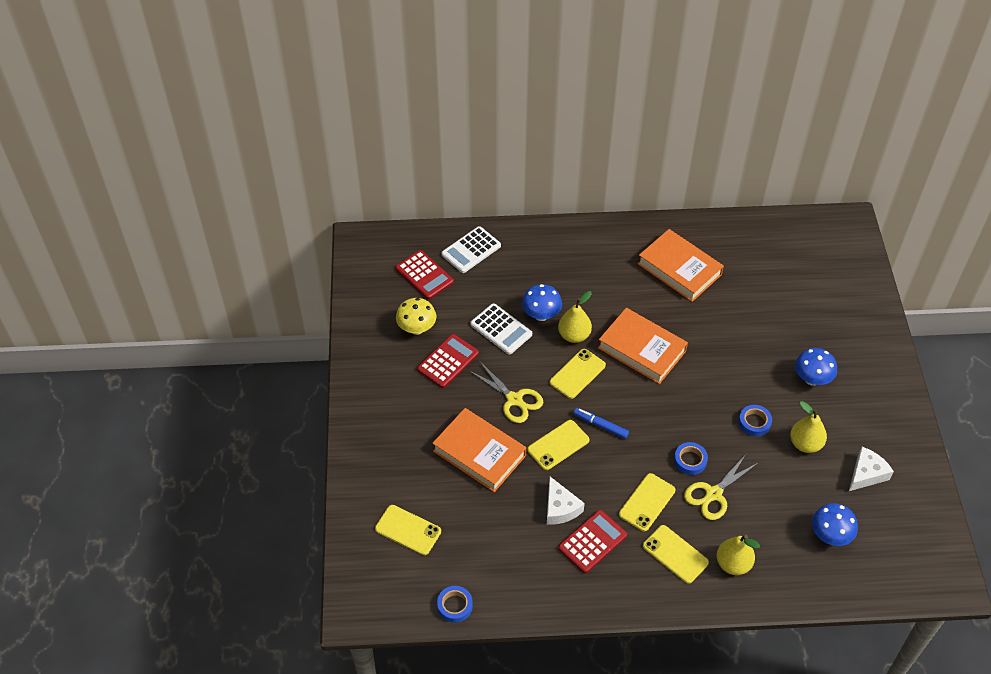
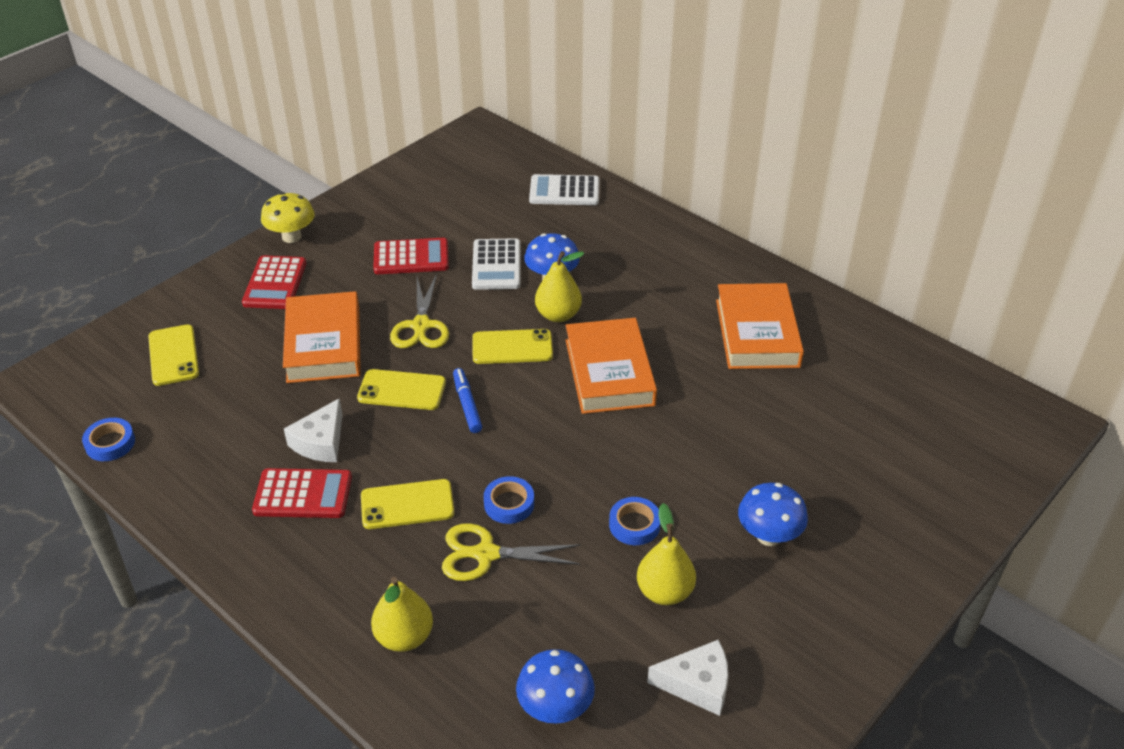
camera: 45 degrees right, 10 degrees down
(417, 328) = (424, 217): yellow mushroom -> yellow mushroom (291, 237)
(424, 275) = (493, 184): red calculator -> red calculator (275, 283)
(675, 554) = (361, 574): yellow phone -> none

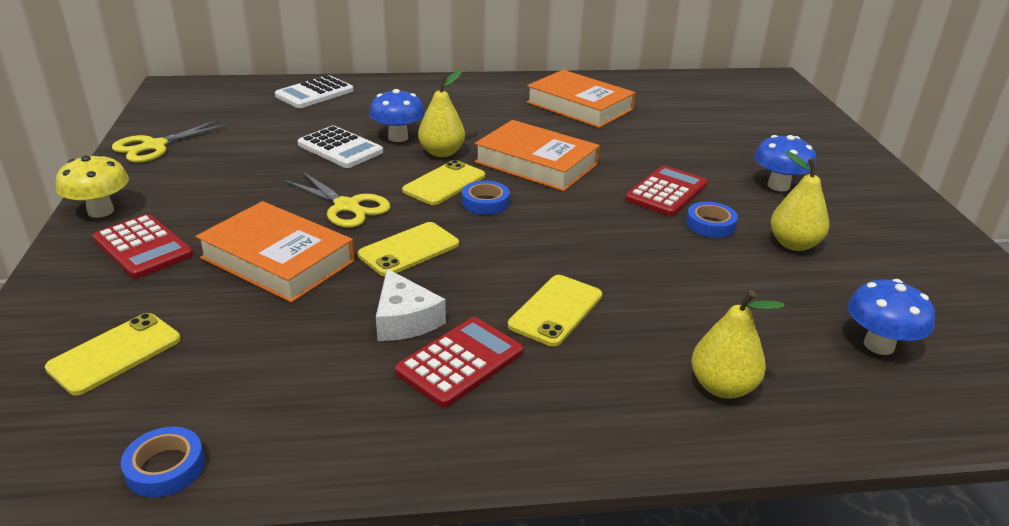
camera: 50 degrees left, 10 degrees down
(173, 355) = (115, 354): yellow phone -> yellow phone turned 75 degrees counterclockwise
(411, 257) = (256, 174): red calculator -> red calculator (666, 192)
(467, 405) = (478, 229): blue marker -> none
(486, 554) = (666, 299): yellow scissors -> yellow scissors (155, 146)
(509, 504) = (621, 263): blue tape -> blue tape (485, 202)
(697, 684) = (901, 273): white cheese -> none

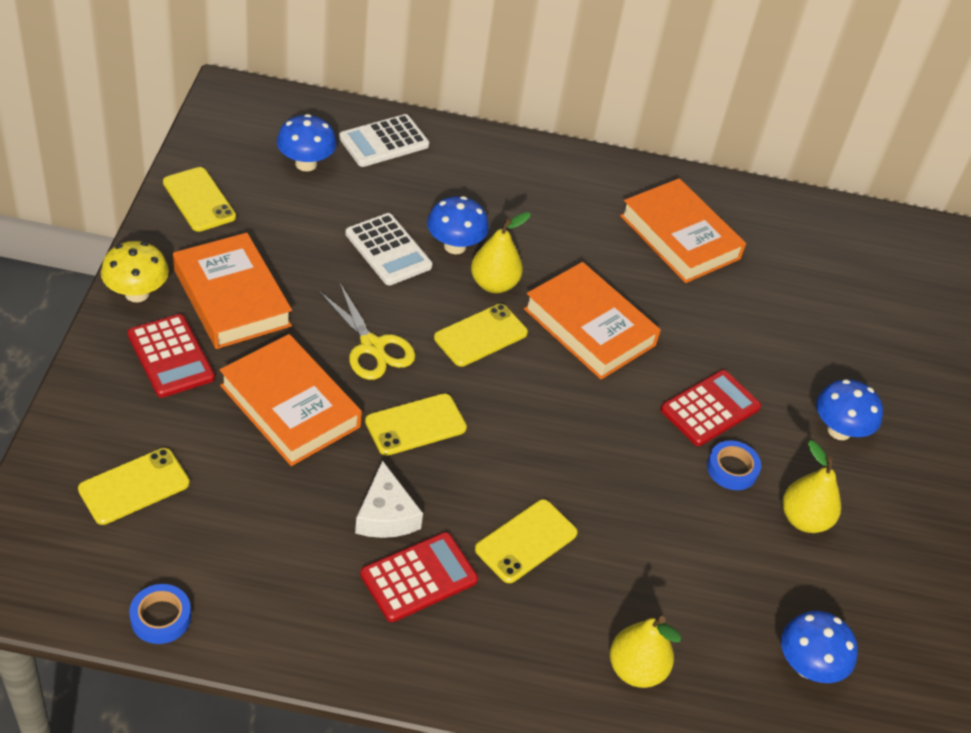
camera: 10 degrees right, 15 degrees up
(155, 146) = (199, 200): yellow scissors -> yellow phone
(199, 198) = (232, 297): none -> orange book
(250, 113) = (306, 164): none -> blue mushroom
(485, 202) = (513, 376): blue tape -> none

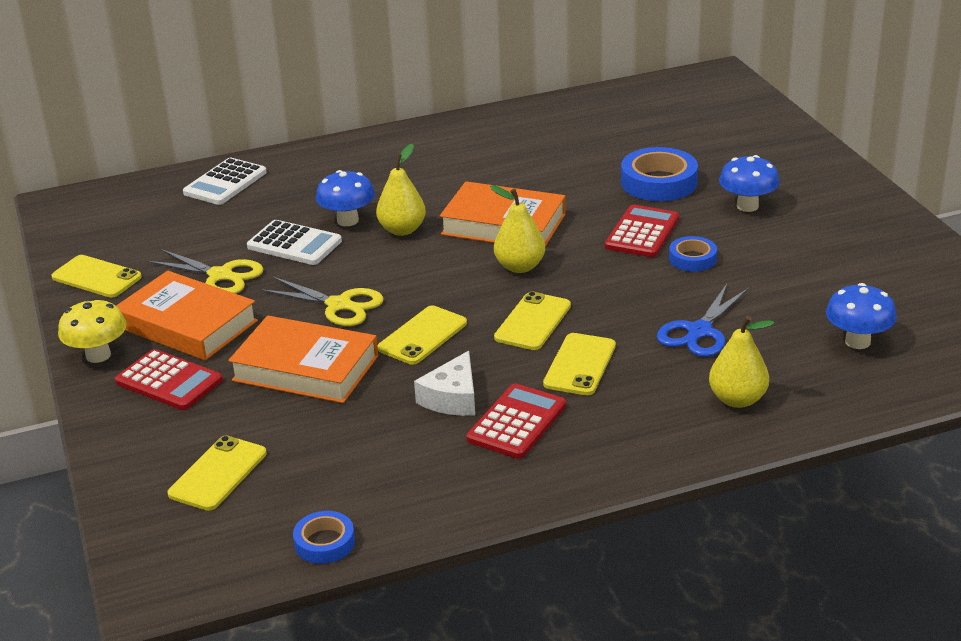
camera: 20 degrees left, 15 degrees down
(299, 254) = (220, 275): none -> yellow scissors
(306, 164) = (170, 220): blue mushroom -> none
(386, 515) = (452, 398): white cheese -> white cheese turned 60 degrees clockwise
(481, 335) = (422, 263): yellow phone -> yellow phone (533, 322)
(666, 564) = (699, 331): none -> blue scissors
(680, 237) = (521, 148): orange book -> none
(776, 352) = (658, 182): none -> blue tape
(804, 519) = (772, 264): yellow pear -> yellow pear (519, 267)

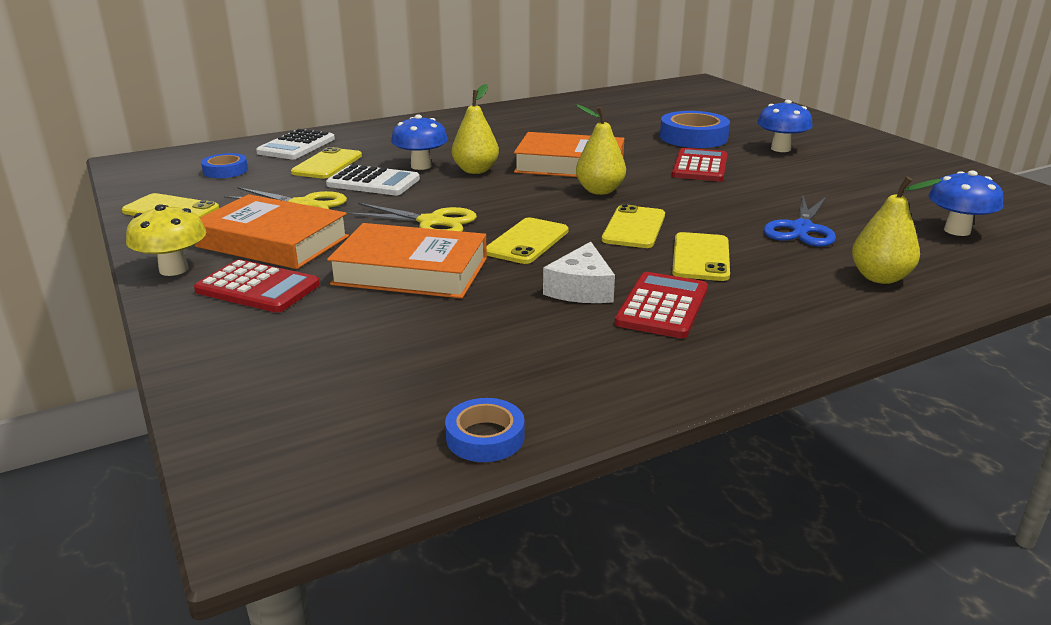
camera: 10 degrees left, 5 degrees down
(218, 473) = (330, 370): yellow phone -> yellow phone (327, 164)
(692, 259) = (757, 181): blue tape -> blue tape (225, 171)

